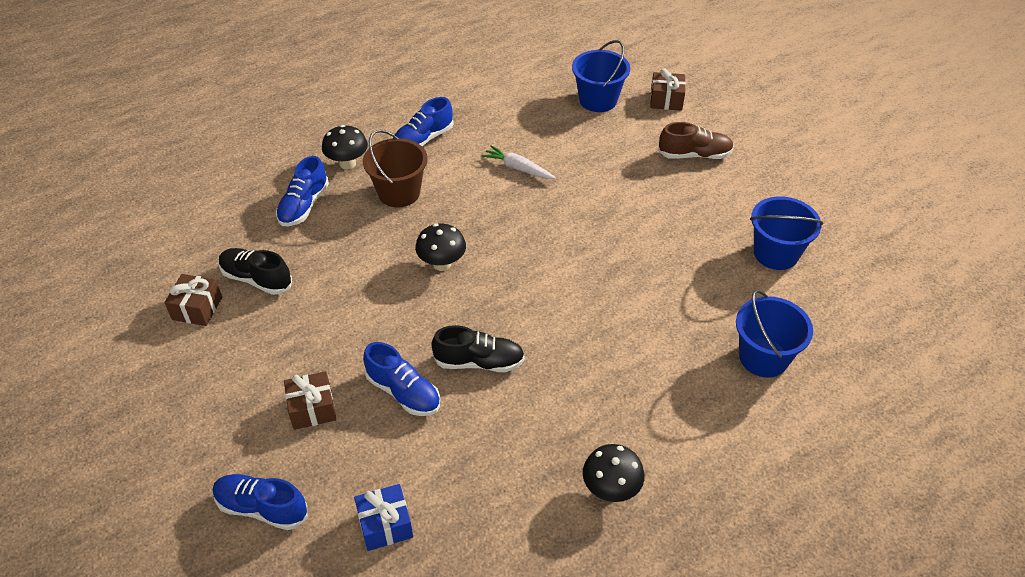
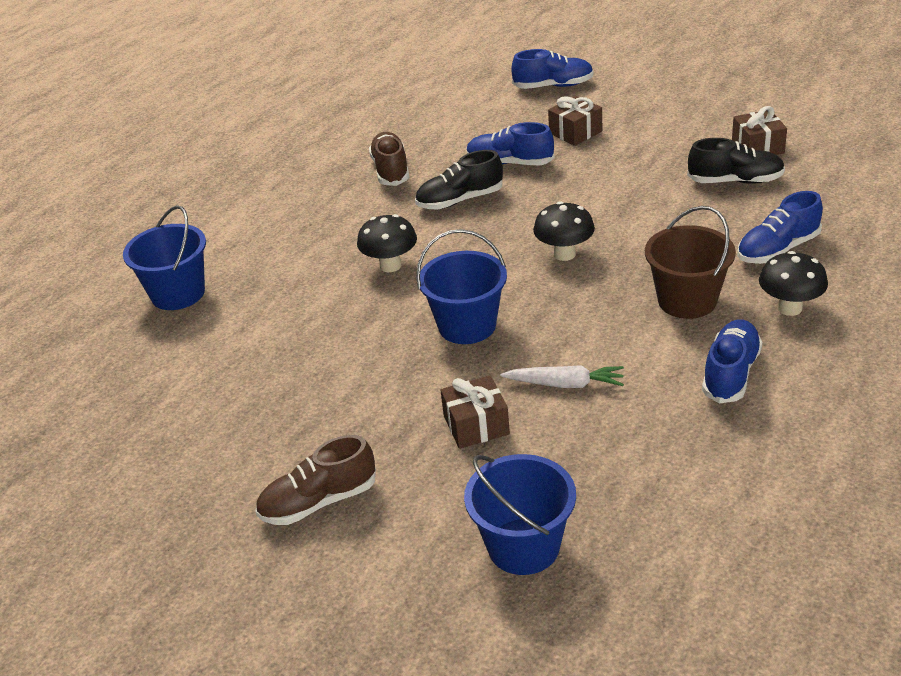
camera: 160 degrees right, 10 degrees down
(304, 206) = (778, 249): blue shoe -> blue shoe turned 120 degrees counterclockwise
(385, 525) = (458, 106): blue gift -> none
(517, 439) = (390, 170): none -> brown shoe
(611, 489) = (297, 171): black mushroom -> black mushroom (390, 266)
(666, 100) = (404, 596): brown gift -> brown gift (476, 425)
(776, 253) = (173, 400): blue bucket -> blue bucket (467, 326)

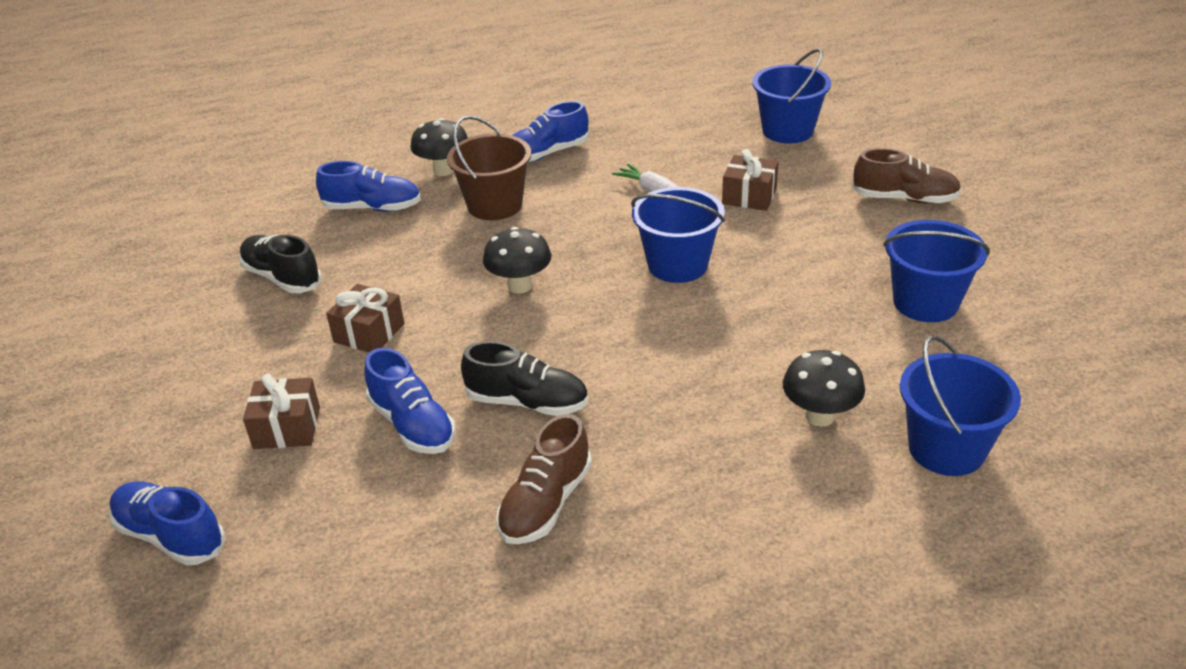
camera: 145 degrees left, 0 degrees up
(239, 390) = (925, 302): none -> blue bucket
(390, 266) = (683, 358): black mushroom -> black mushroom (820, 416)
(757, 147) = (197, 300): brown gift -> brown gift (369, 333)

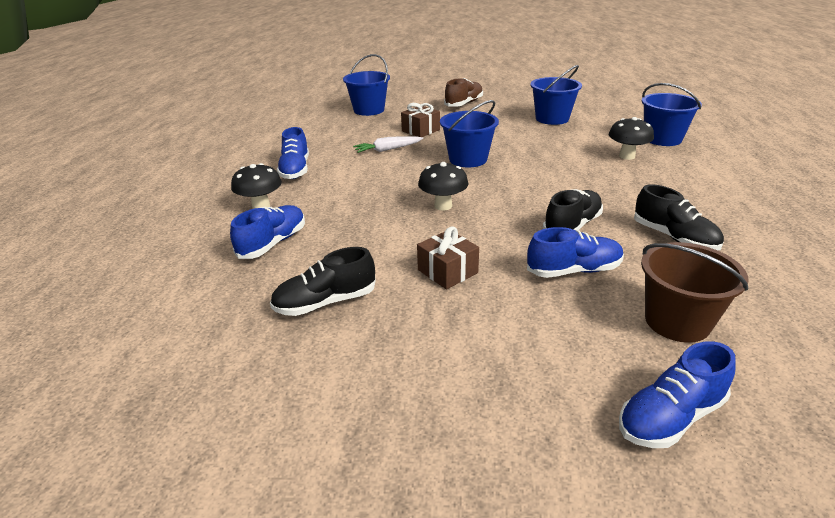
camera: 65 degrees left, 5 degrees down
(287, 428) = (547, 329): brown gift -> none
(495, 205) = (335, 197): brown bucket -> brown bucket (677, 321)
(545, 503) = (674, 238): brown shoe -> black shoe

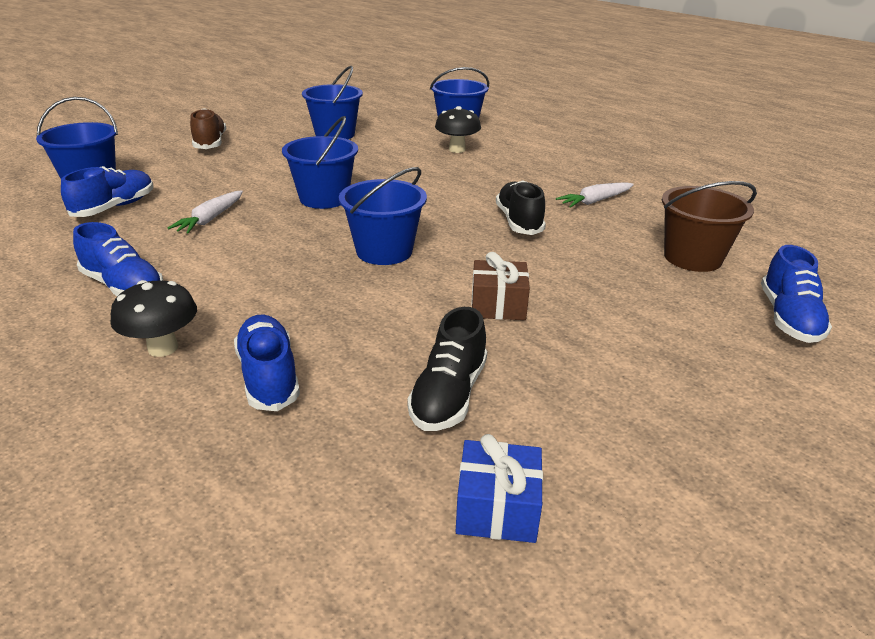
camera: 50 degrees left, 0 degrees up
(241, 370) = (497, 508): none -> blue gift
(420, 130) = (212, 186): brown gift -> none
(443, 206) = (384, 251): black mushroom -> blue bucket
(573, 270) = (581, 255): blue shoe -> blue shoe (114, 207)
(674, 238) = (595, 201): black shoe -> white carrot

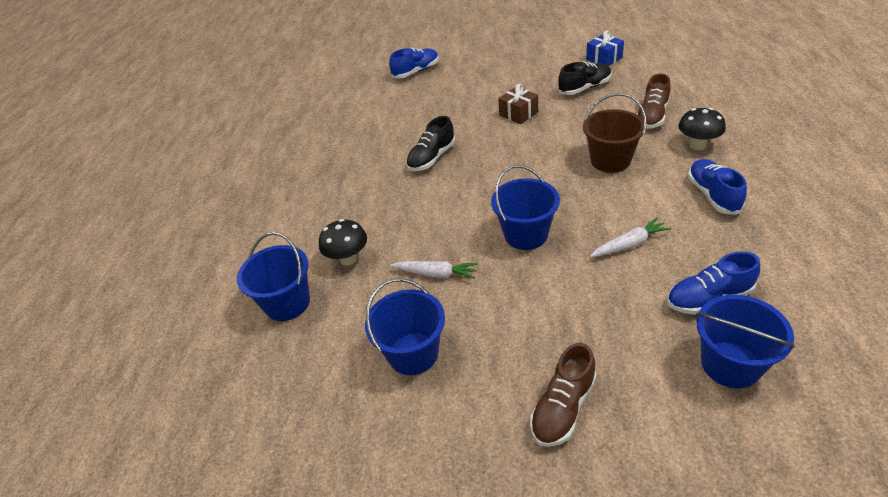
camera: 130 degrees left, 10 degrees up
(269, 377) = (652, 116): blue shoe -> brown shoe
(384, 251) = (536, 165): blue bucket -> none
(595, 201) = (363, 156): white carrot -> white carrot (436, 274)
(692, 258) = (393, 105): brown bucket -> brown bucket (610, 160)

